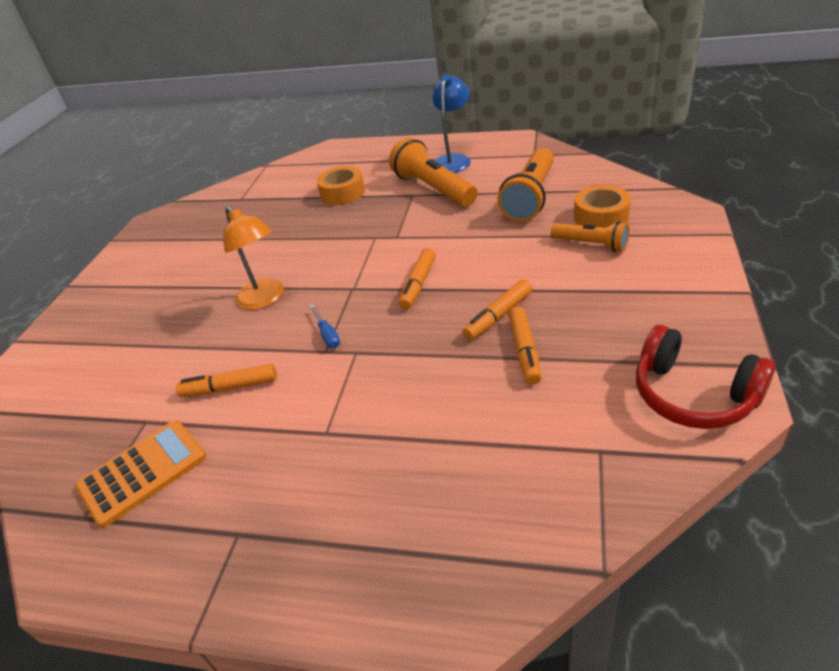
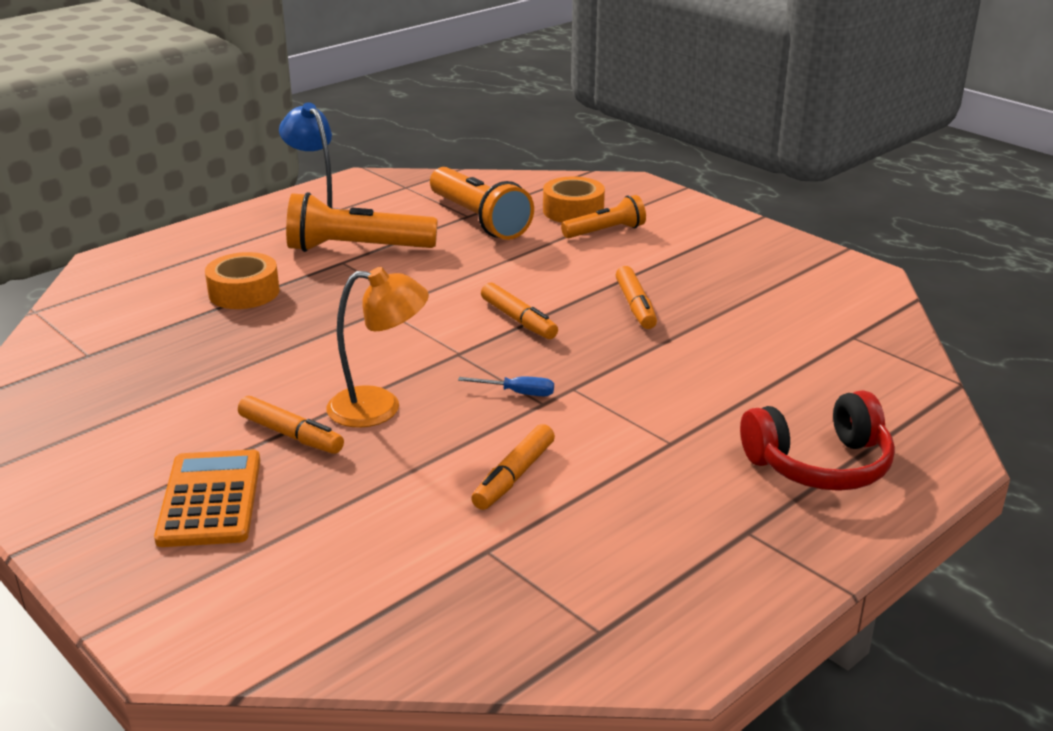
camera: 60 degrees left, 10 degrees down
(143, 472) = (578, 571): orange calculator -> orange calculator (210, 499)
(524, 350) = (700, 315): orange marker -> orange marker (291, 435)
(693, 394) = (841, 282): red headphones -> red headphones (819, 464)

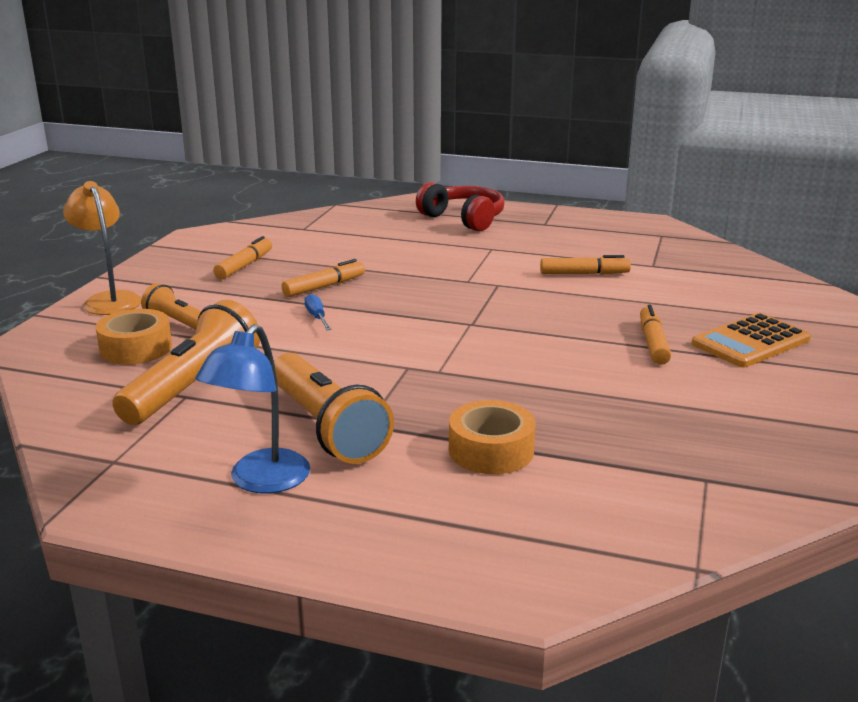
camera: 120 degrees left, 5 degrees down
(379, 408) = (578, 327): orange lamp -> orange lamp (109, 299)
(518, 320) = (393, 317): orange marker -> orange marker (244, 265)
(518, 393) = (496, 293): blue screwdriver -> blue screwdriver (317, 317)

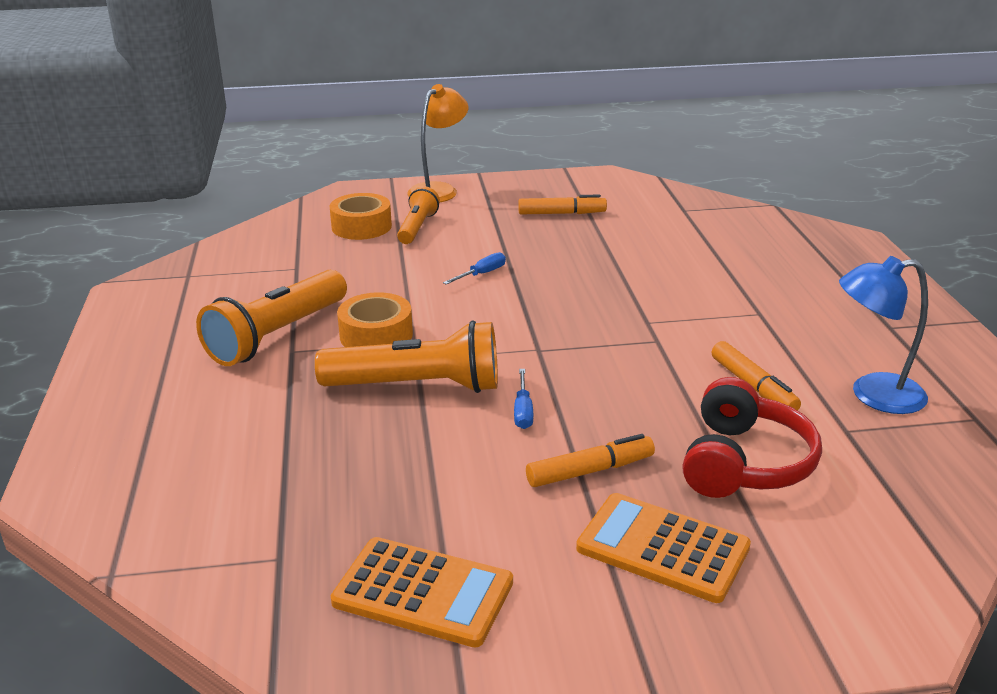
camera: 65 degrees right, 5 degrees up
(193, 386) = (313, 266): orange flashlight -> orange flashlight (417, 386)
(261, 481) = (181, 334): blue lamp -> blue lamp (873, 395)
(324, 286) = (552, 258): orange marker -> none
(463, 219) = (830, 277): red headphones -> red headphones (743, 463)
(491, 450) = (276, 420): orange tape -> orange tape (376, 335)
(558, 347) = (523, 411): none -> blue screwdriver
(770, 427) = (423, 592): none -> orange calculator

